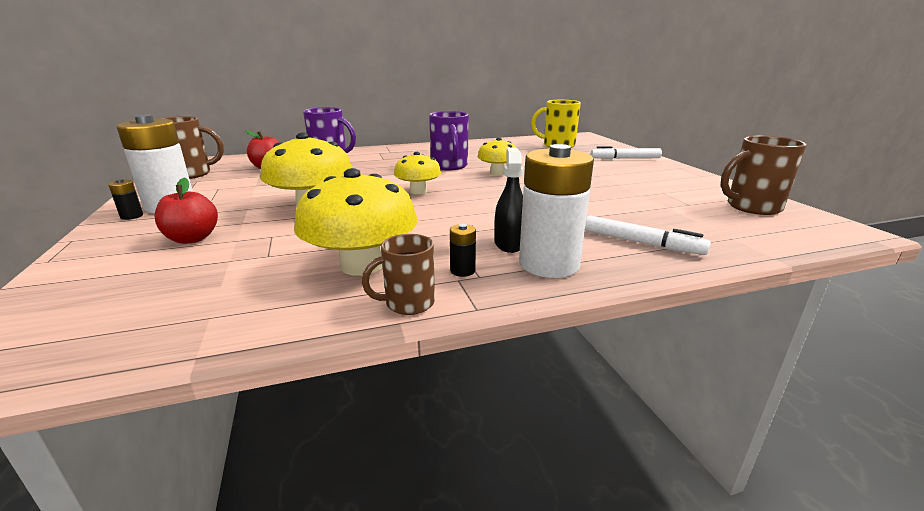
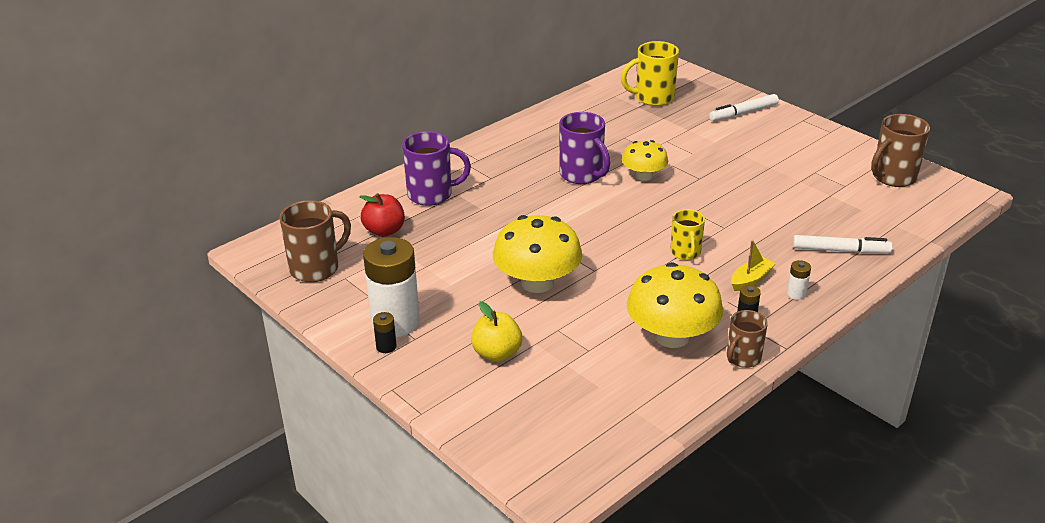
camera: 25 degrees left, 10 degrees up
(192, 239) = (497, 353): red apple -> yellow apple
(418, 191) = (603, 230): yellow mushroom -> none
(469, 215) = (685, 253): none -> yellow mug
(509, 243) = (751, 280): black spray bottle -> yellow boat
(549, 264) = (796, 294): white battery -> white battery, size x0.41

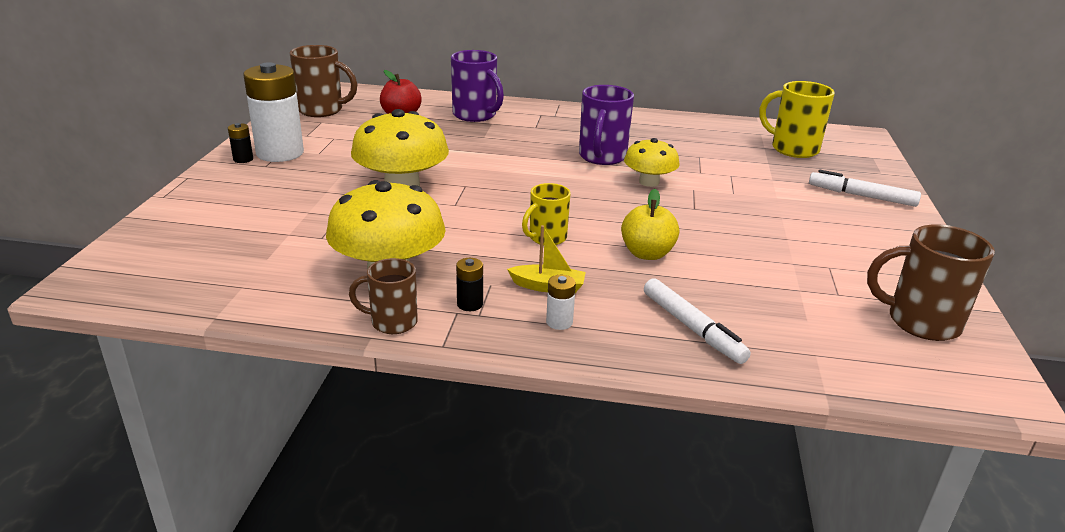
camera: 50 degrees right, 5 degrees down
(497, 353) = (275, 200): yellow apple -> yellow apple (647, 253)

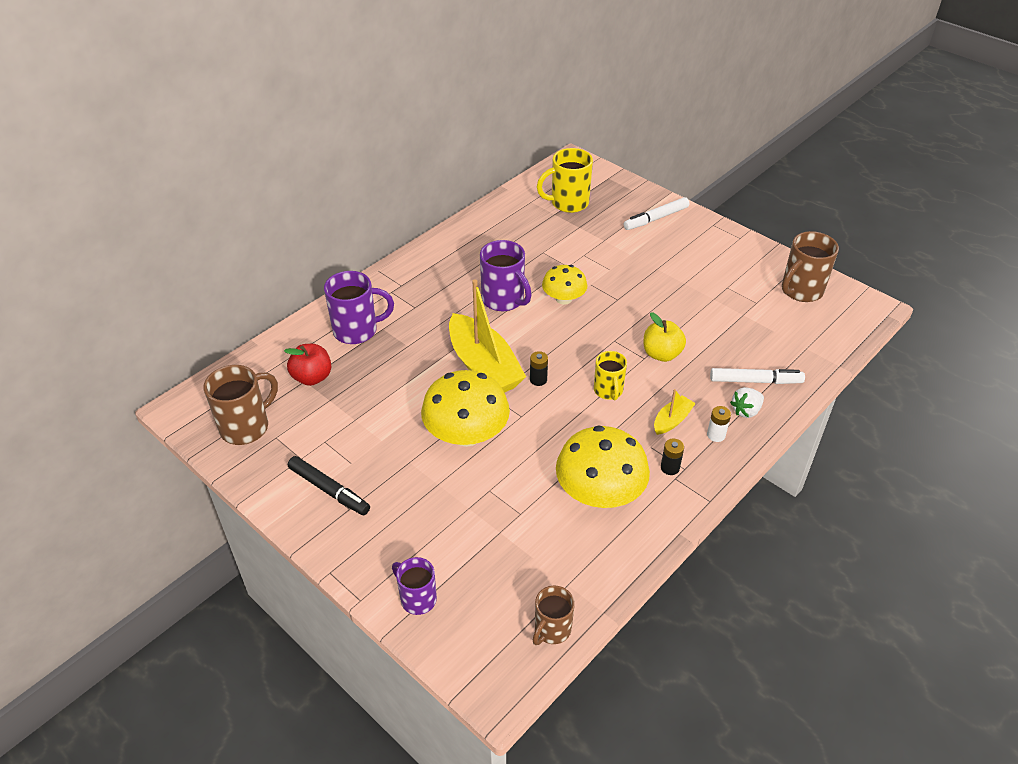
camera: 55 degrees left, 15 degrees up
(178, 218) = (417, 598): none -> purple mug
(243, 159) = (321, 520): black battery -> black battery (538, 380)
(280, 153) = (329, 490): white battery -> black marker
(392, 322) = (668, 515): brown mug -> brown mug (552, 630)
(499, 171) = (484, 366): none -> yellow boat
(629, 334) = (746, 411): none -> white strawberry

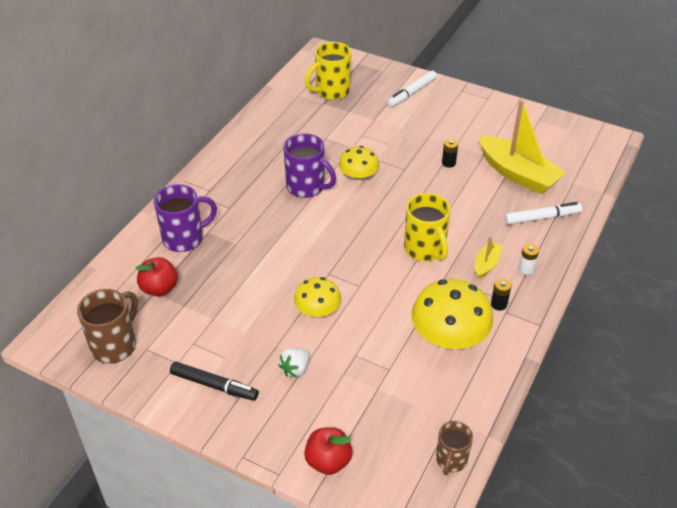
camera: 15 degrees left, 0 degrees up
(417, 598) = (328, 461): purple mug -> red apple
(466, 434) = (317, 311): yellow mushroom -> yellow mushroom, size x0.60
(484, 366) = (311, 249): yellow boat -> yellow boat (518, 174)
(538, 380) = (362, 251): black battery -> black battery (448, 163)
(608, 391) = (425, 249): yellow mug -> yellow mug, size x1.58
(661, 354) = (458, 209): yellow apple -> none
(746, 411) = (543, 244): white strawberry -> white strawberry (295, 369)
(801, 291) = (552, 135): brown mug -> none

